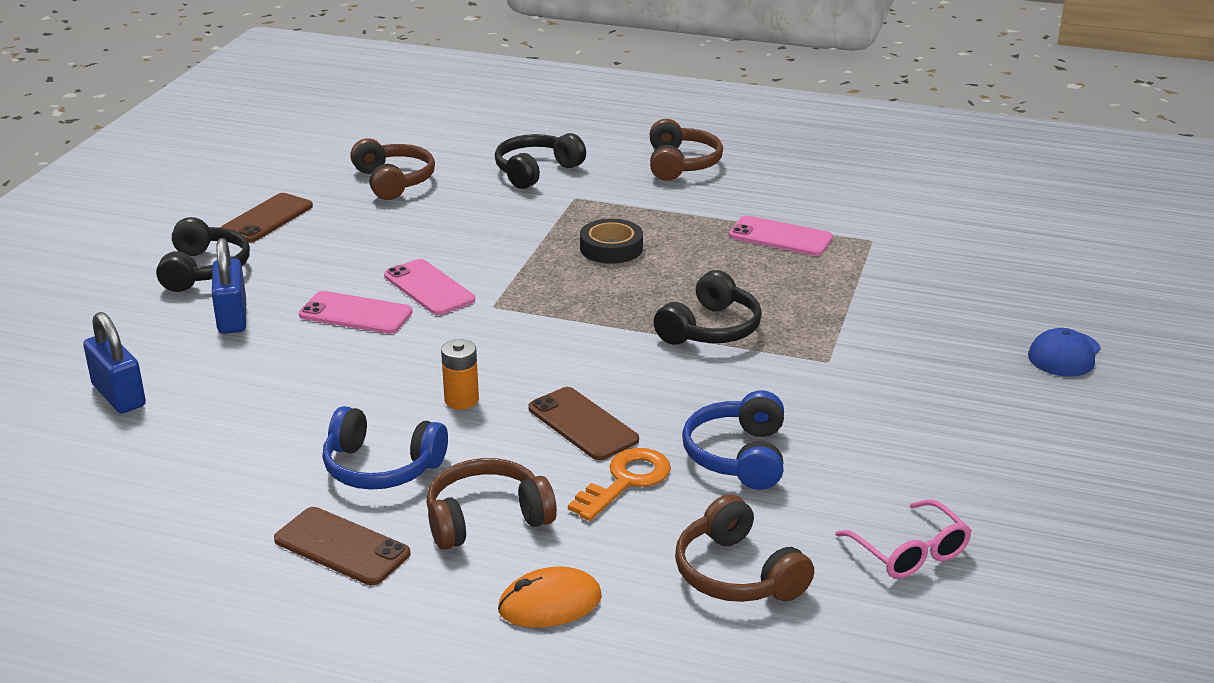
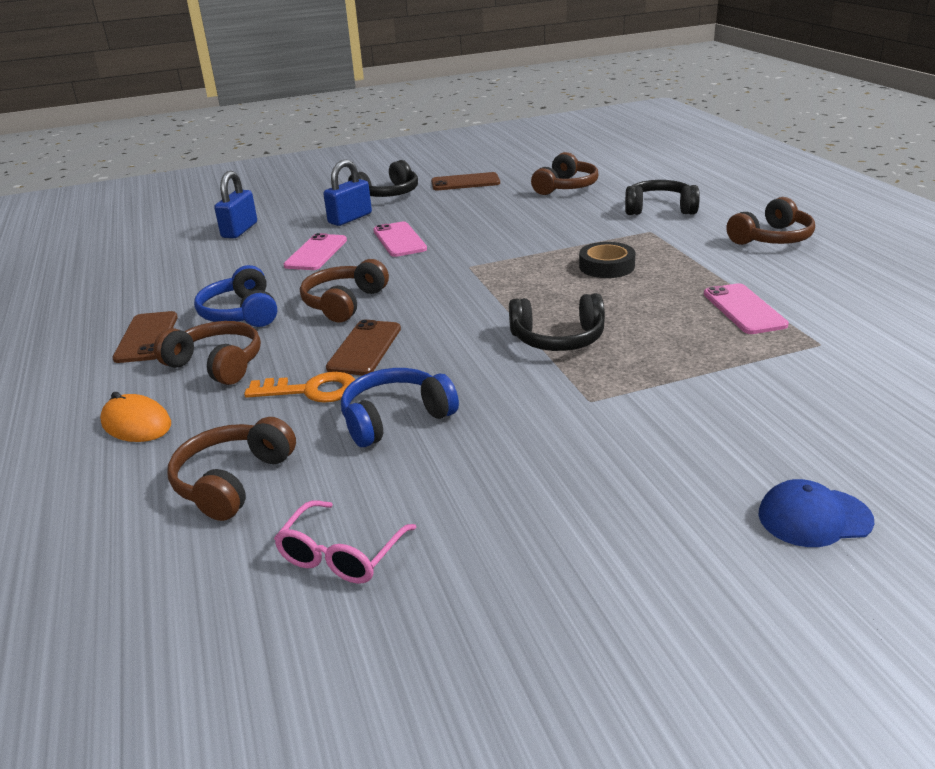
camera: 55 degrees right, 0 degrees up
(429, 288) = (460, 243): pink phone -> pink phone (316, 253)
(461, 400) = (344, 303): orange battery -> brown headphones

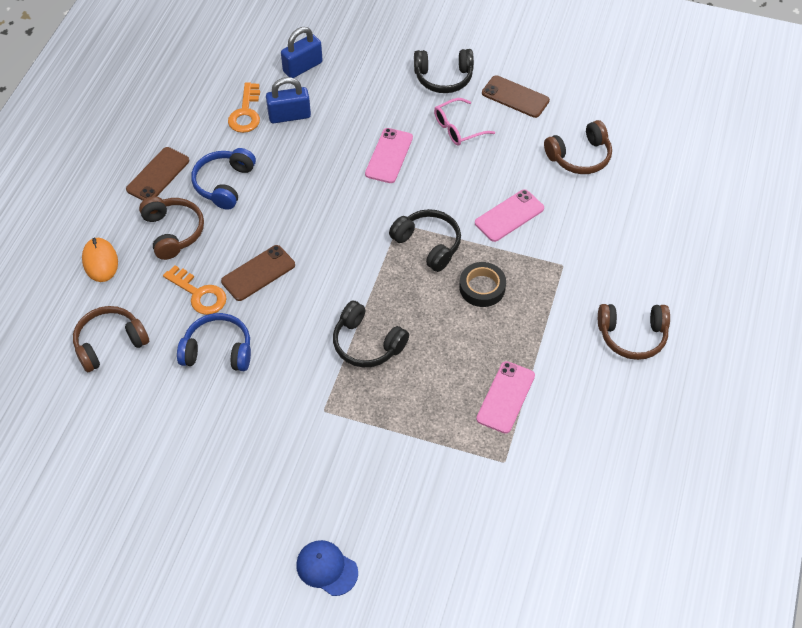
camera: 35 degrees right, 25 degrees up
(210, 269) = (246, 113): none -> orange key
(316, 253) = (323, 136): pink phone -> pink phone (509, 216)
(342, 554) = (115, 429): pink glasses -> pink glasses (458, 128)
(344, 303) = (288, 214): brown headphones -> none
(350, 218) = (385, 99): blue padlock -> blue padlock (289, 116)
(659, 209) = (607, 240): black headphones -> black headphones (428, 244)

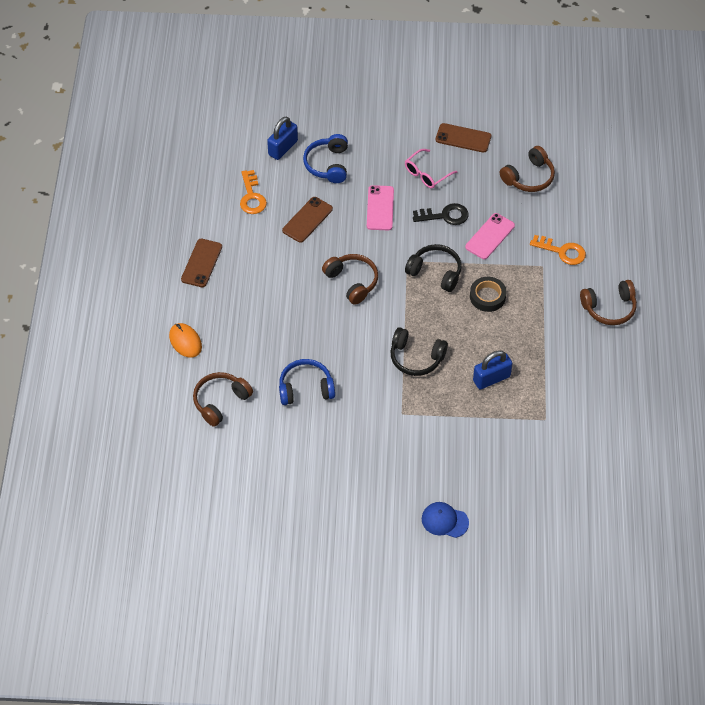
camera: 15 degrees left, 0 degrees up
(173, 232) = (233, 306): brown headphones -> brown headphones (352, 282)
(199, 294) = (274, 349): orange key -> orange key (562, 251)
(224, 184) = (258, 259): blue headphones -> blue headphones (328, 164)
(258, 273) = (313, 323): brown phone -> brown phone (307, 220)
(289, 116) = (288, 192): blue padlock -> blue padlock (491, 378)
(443, 78) = (400, 133): black headphones -> none
(463, 180) = (445, 216): none -> black key
(505, 397) = (531, 373): pink phone -> none

